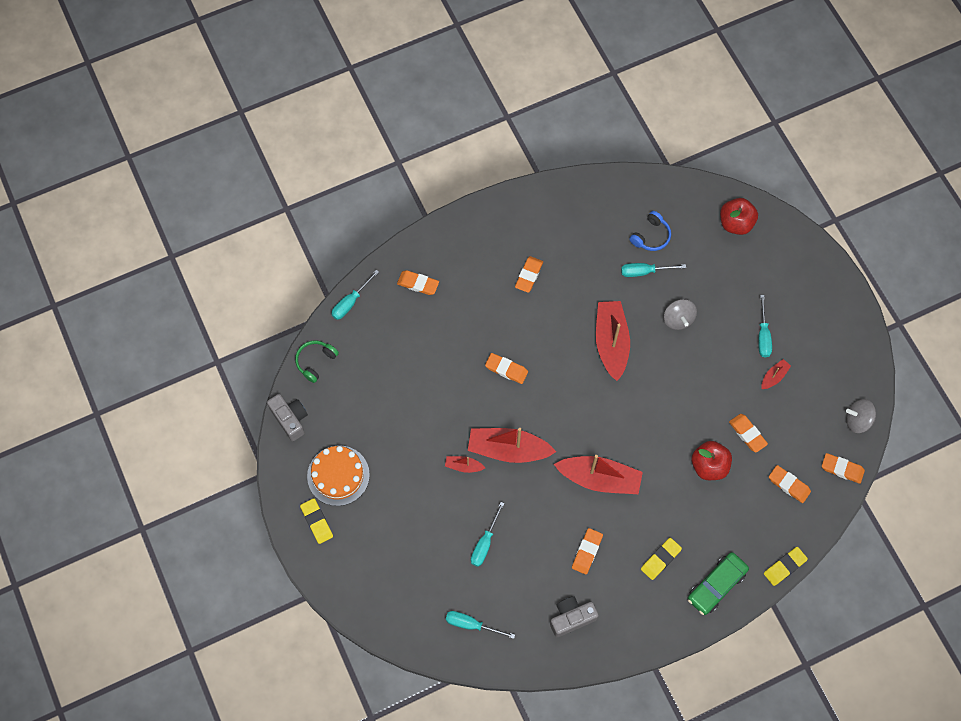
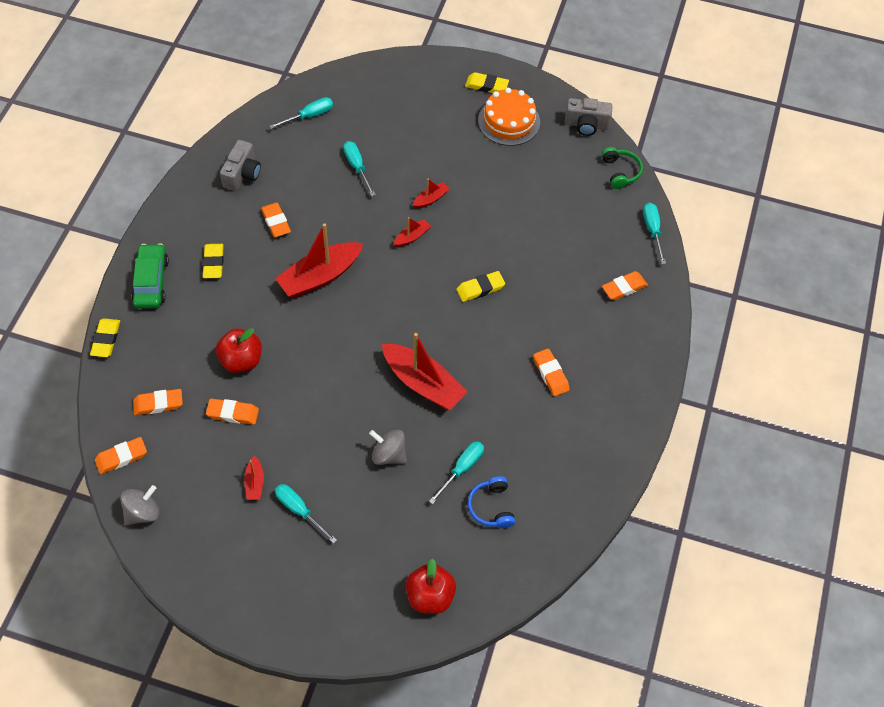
camera: 130 degrees right, 10 degrees down
(506, 369) = (480, 288): orange eraser -> yellow eraser
(508, 449) = (412, 237): red boat -> red boat, size x0.46

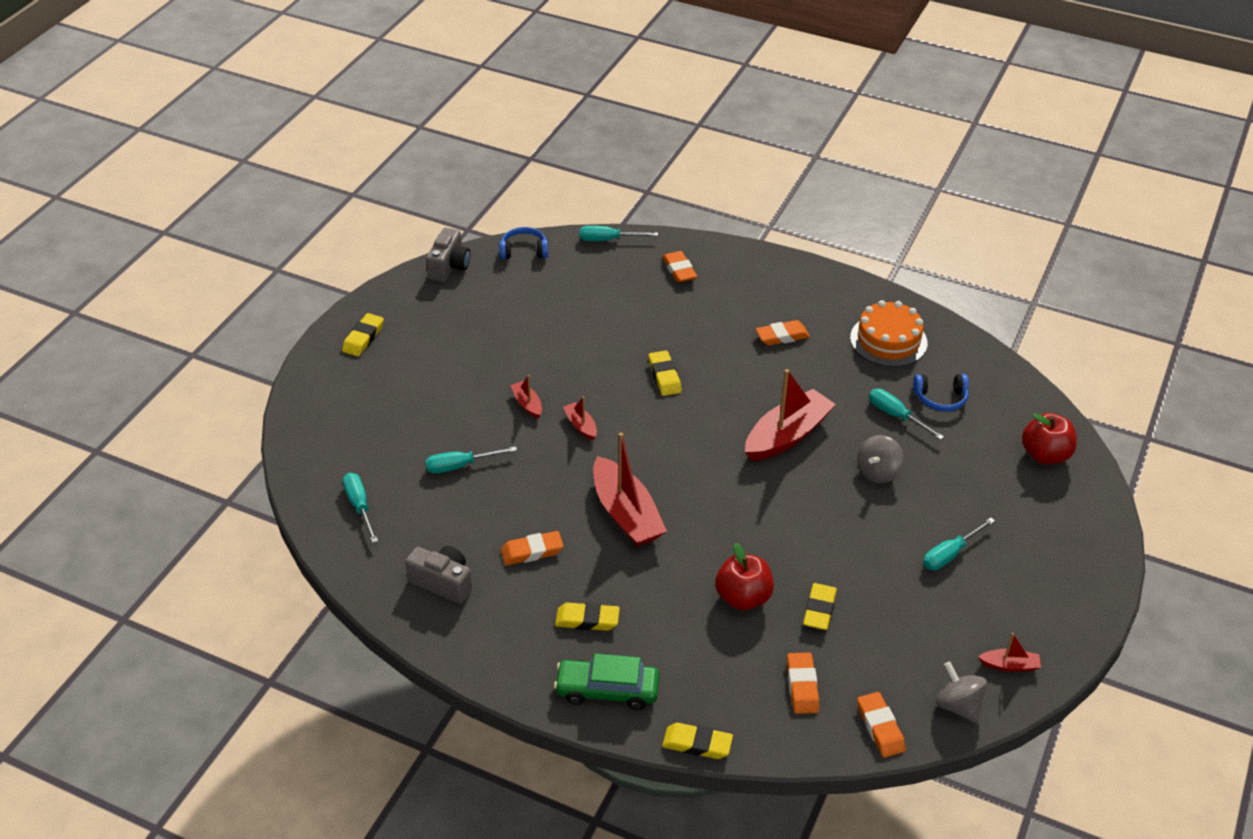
camera: 80 degrees left, 15 degrees down
(233, 413) = (819, 609): orange eraser -> yellow eraser
(254, 483) = (915, 593): red boat -> red boat (1009, 665)
(509, 121) = (425, 326): orange cake -> orange cake (888, 340)
(620, 172) = (524, 251): green headphones -> blue headphones

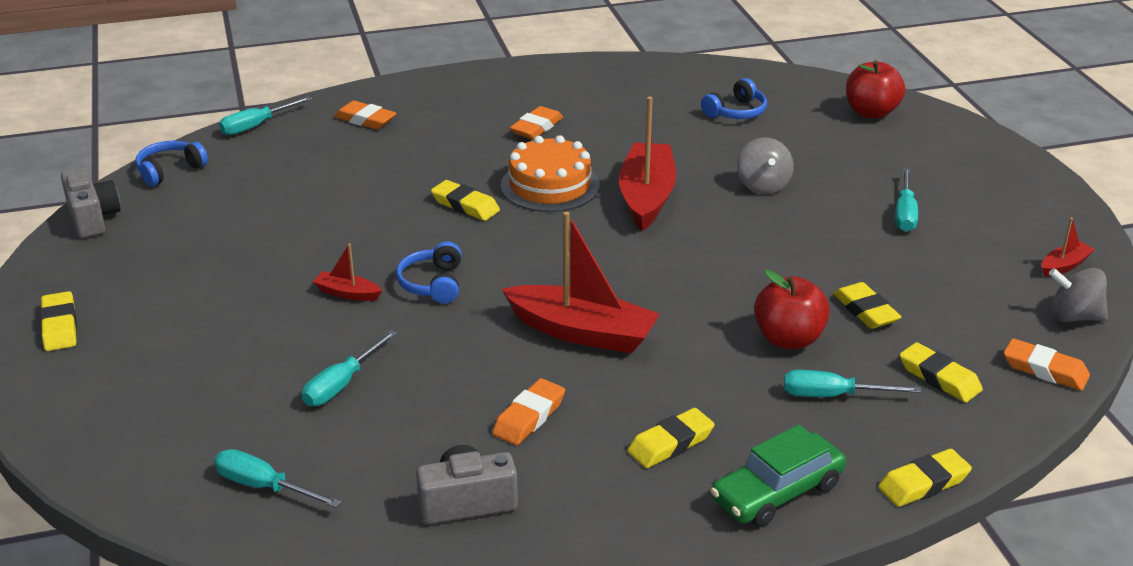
camera: 40 degrees left, 10 degrees down
(581, 425) = (432, 284): red boat -> blue headphones
(802, 686) = (939, 378): orange eraser -> yellow eraser
(888, 340) = (635, 91): orange cake -> orange cake (550, 185)
(896, 416) = (718, 140): turquoise screwdriver -> turquoise screwdriver (833, 395)

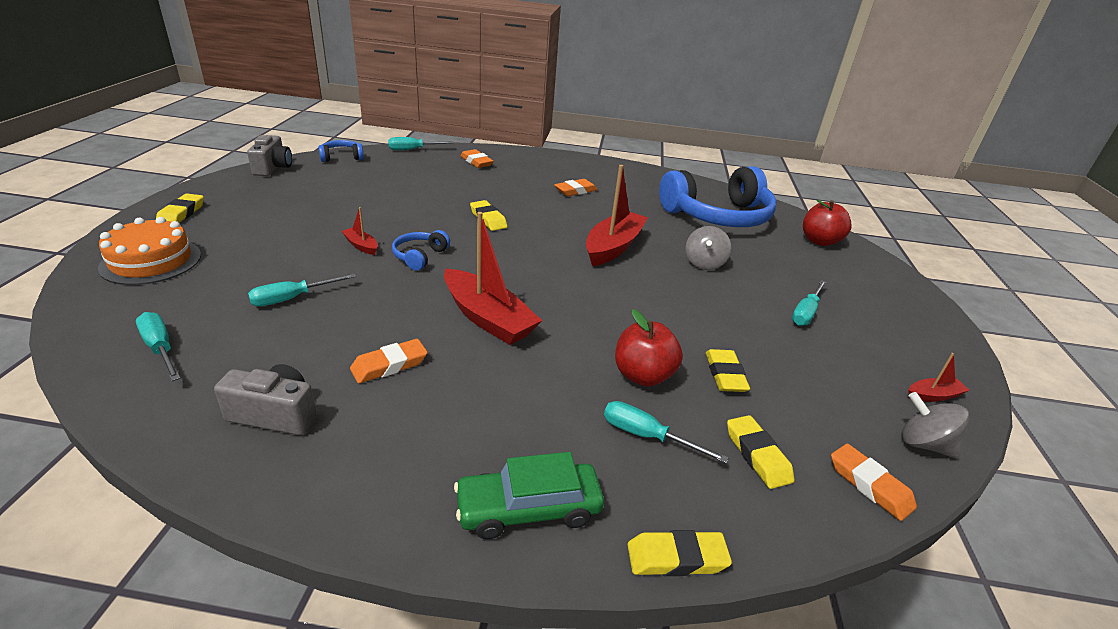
camera: 20 degrees right, 0 degrees up
(550, 185) = (553, 223): orange cake -> orange cake (151, 261)
(670, 443) = (475, 427): yellow eraser -> none
(736, 112) = (718, 216): blue headphones -> blue headphones, size x2.37

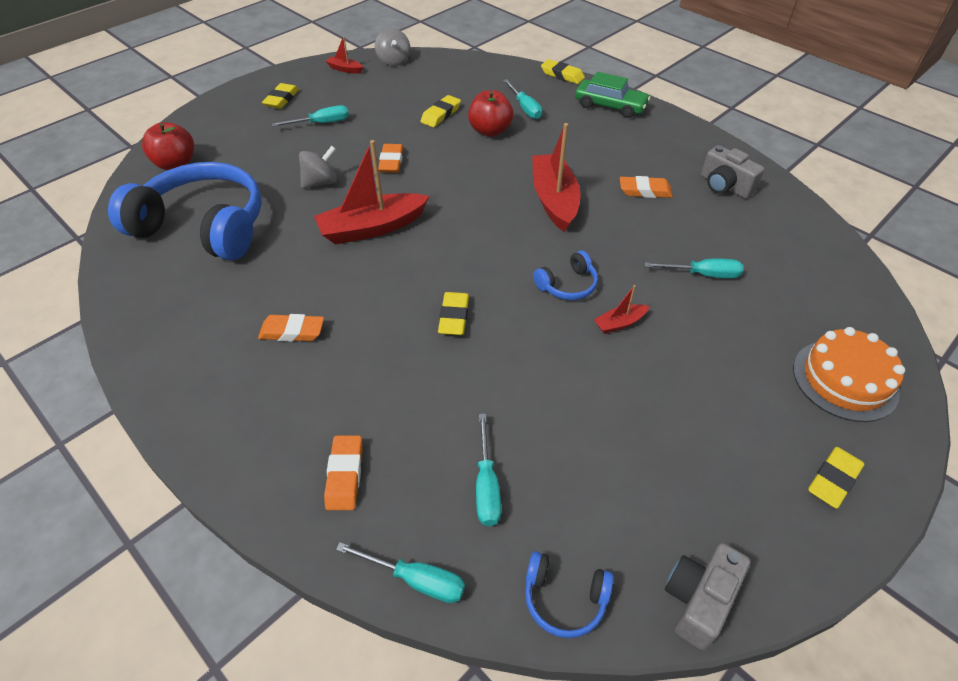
camera: 140 degrees left, 15 degrees up
(160, 348) = (807, 260): turquoise screwdriver -> turquoise screwdriver (486, 485)
(361, 246) = (619, 323): red boat -> red boat turned 75 degrees clockwise
(757, 455) = (480, 85): yellow eraser -> yellow eraser (281, 99)
(869, 485) = (447, 62): orange eraser -> orange eraser (391, 162)

